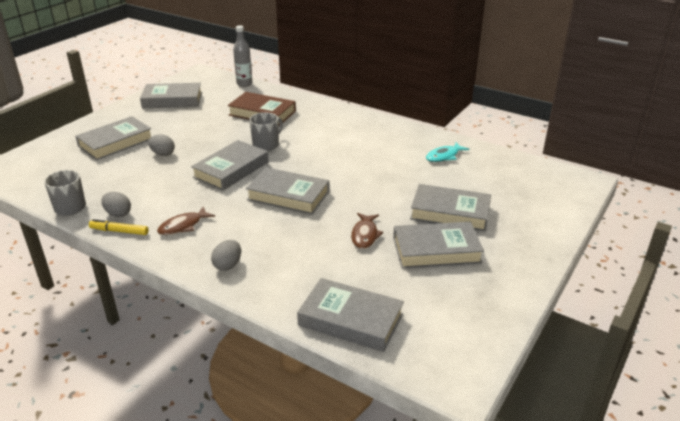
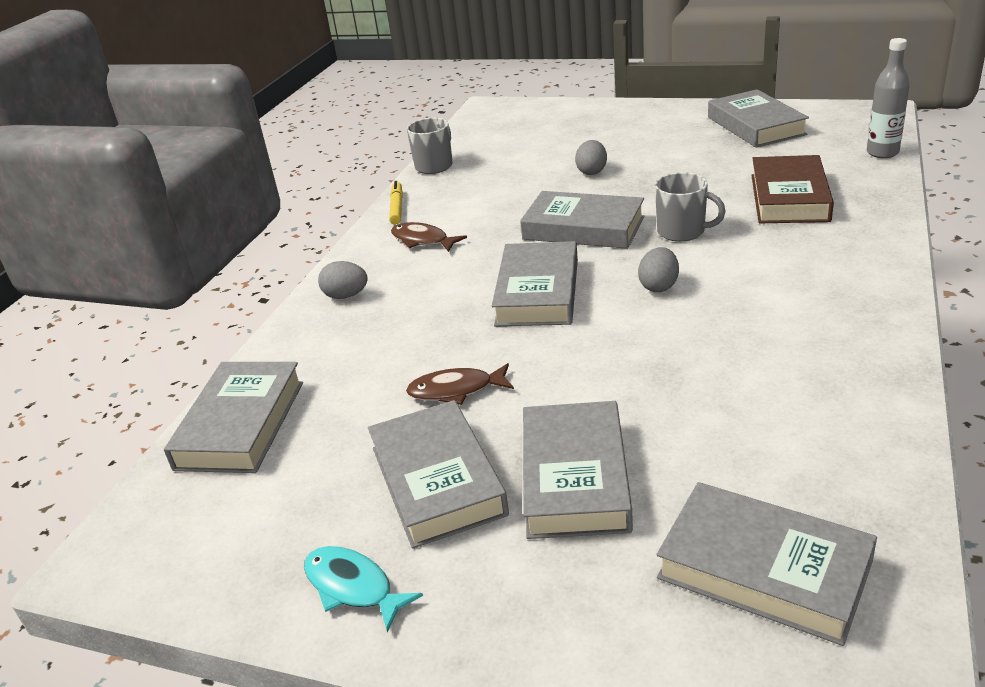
camera: 80 degrees right, 0 degrees up
(116, 142) = (598, 136): grey book -> grey book (764, 569)
(118, 214) = (433, 195): grey egg -> grey egg (659, 286)
(444, 156) = (808, 430): turquoise fish -> turquoise fish (353, 587)

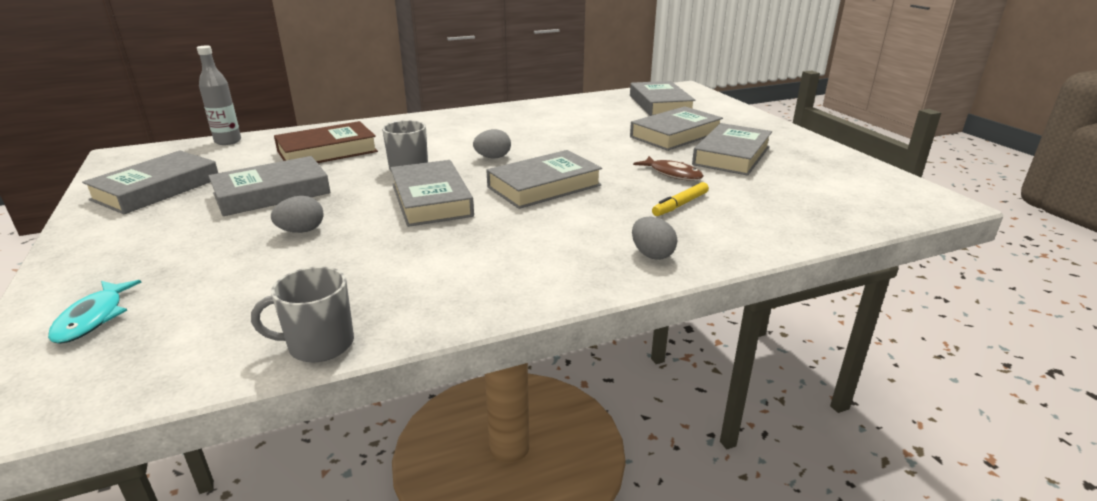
camera: 135 degrees left, 5 degrees down
(240, 424) = (817, 218): grey book -> grey book (272, 193)
(353, 587) = (805, 149): turquoise fish -> turquoise fish (93, 318)
(397, 208) = (467, 313): yellow marker -> yellow marker (680, 205)
(423, 240) = (522, 261): brown fish -> none

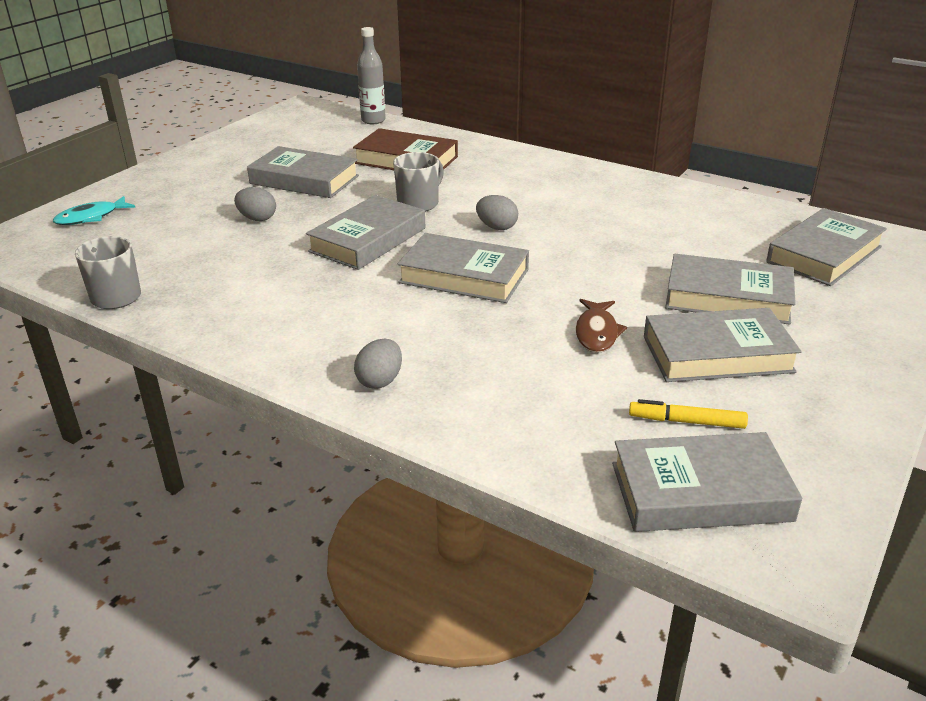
camera: 55 degrees right, 5 degrees up
(157, 189) = (265, 144): grey book -> grey book (700, 492)
(680, 205) = (516, 362): yellow marker -> yellow marker (686, 422)

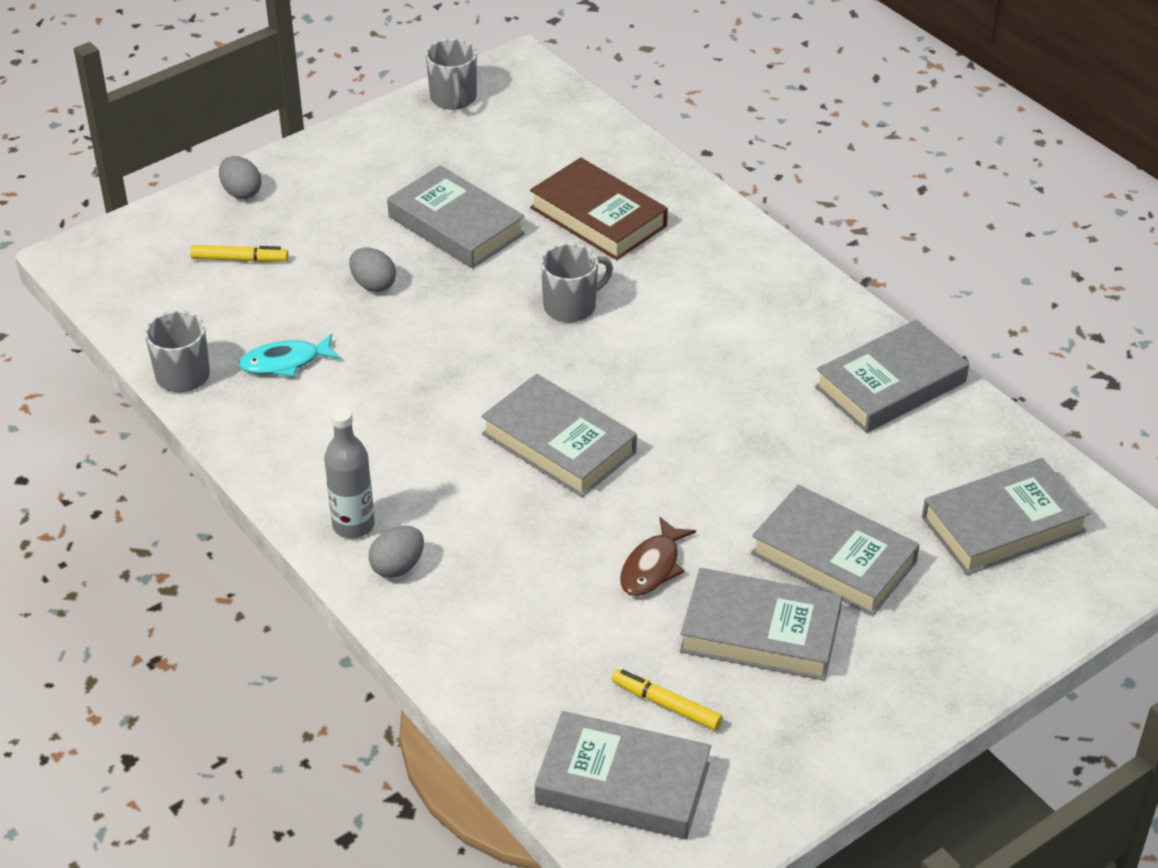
camera: 20 degrees right, 10 degrees up
(91, 217) = (192, 234): turquoise fish -> turquoise fish (285, 362)
(138, 224) = (240, 259): none -> yellow marker
(265, 125) = (453, 98): none -> grey mug
(368, 240) = (482, 355): grey book -> grey book (890, 385)
(373, 120) = (597, 121): grey bottle -> grey bottle (353, 525)
(497, 227) = (641, 373): grey egg -> grey egg (241, 192)

